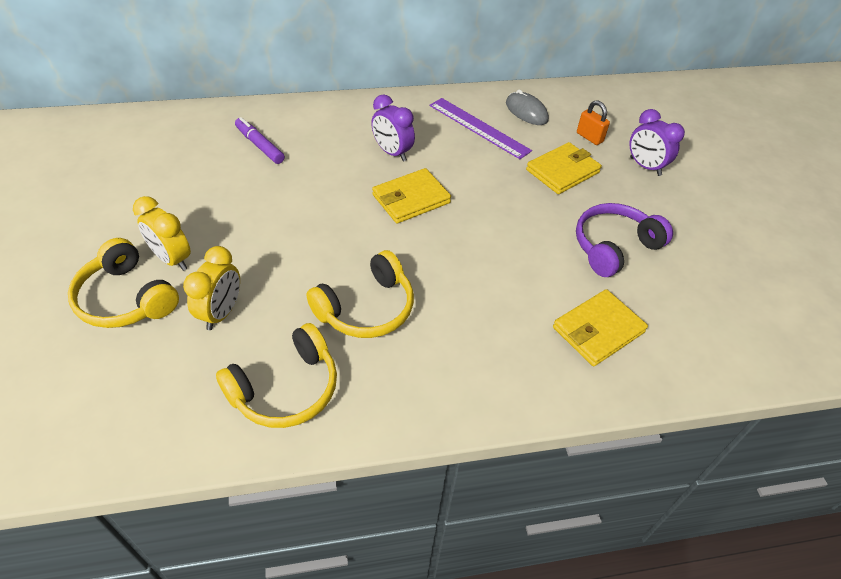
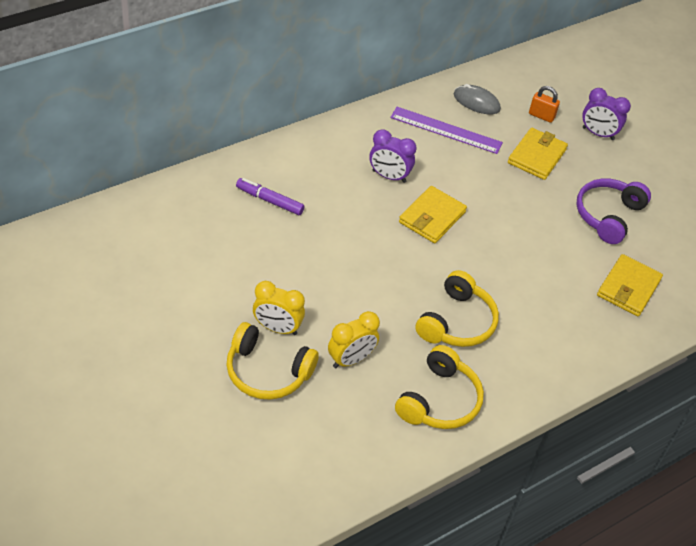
camera: 25 degrees left, 0 degrees up
(221, 313) = (351, 359): yellow clock -> yellow clock turned 60 degrees clockwise

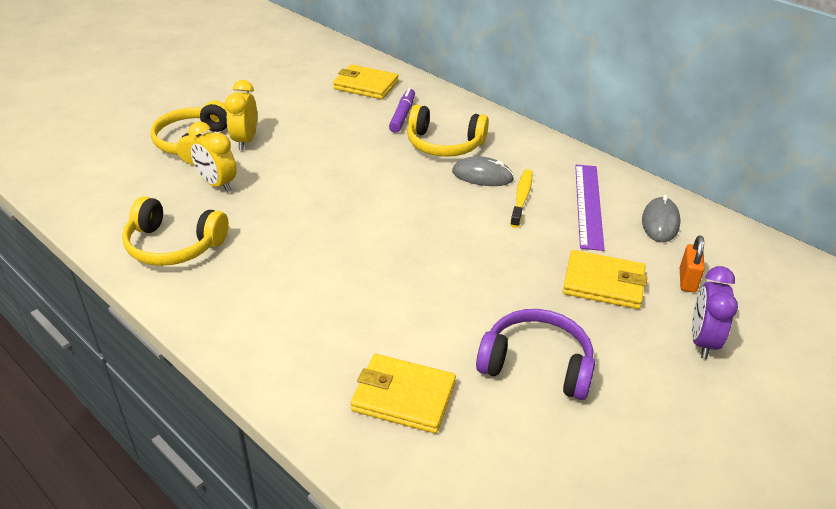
camera: 80 degrees right, 10 degrees down
(389, 176) = (482, 175): purple clock -> grey mouse
(427, 163) = (521, 198): none -> yellow toothbrush
(432, 217) = (438, 211): yellow wallet -> yellow wallet (366, 85)
(456, 322) = (287, 245): yellow headphones -> yellow headphones (444, 144)

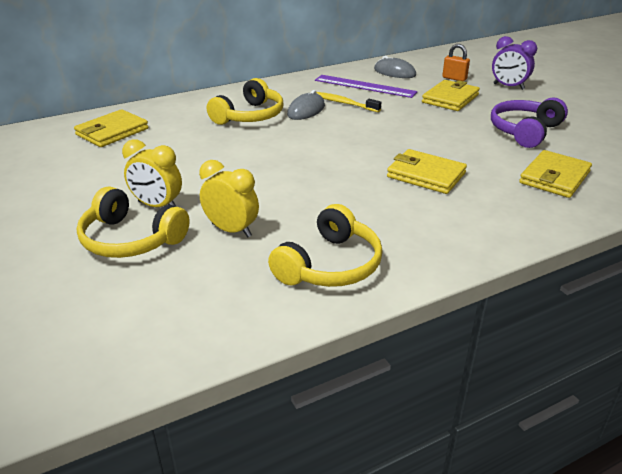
camera: 70 degrees left, 5 degrees down
(217, 184) = (231, 230): yellow clock -> yellow clock turned 120 degrees counterclockwise
(362, 284) = (426, 175): none -> yellow wallet
(402, 115) = (186, 124): purple marker -> none

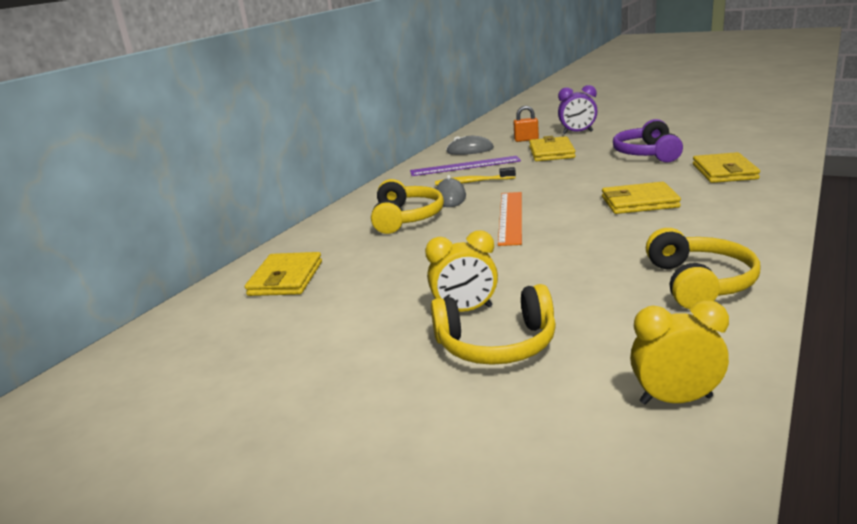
camera: 30 degrees left, 10 degrees down
(231, 230) = (572, 297): yellow clock -> yellow clock (675, 400)
(313, 146) = (510, 217): none -> orange ruler

